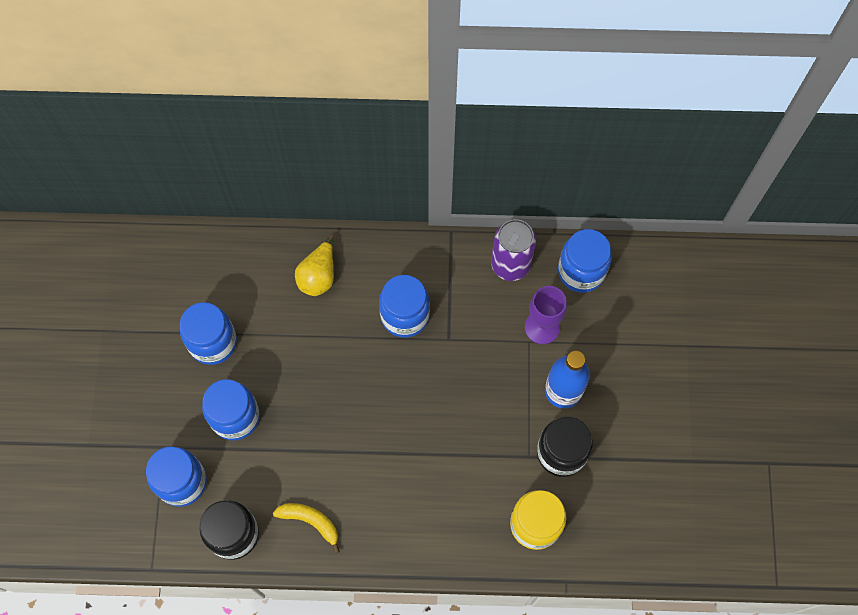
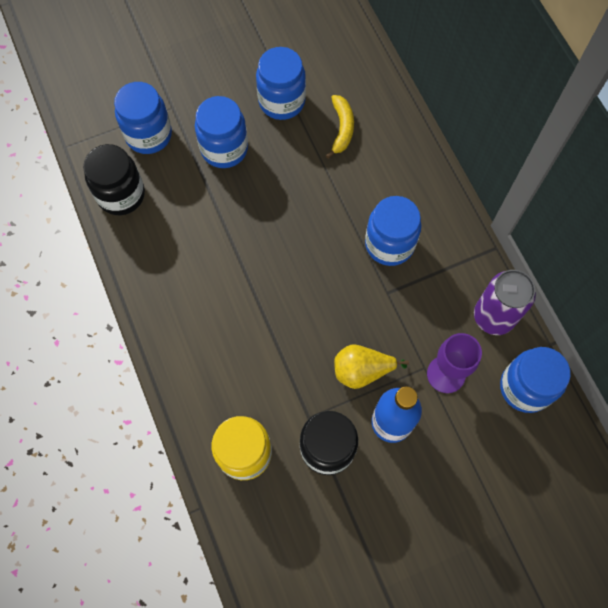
camera: 65 degrees right, 0 degrees up
(310, 521) = (159, 251): yellow banana -> yellow banana (342, 128)
(318, 276) = (387, 155): yellow pear -> yellow pear (362, 371)

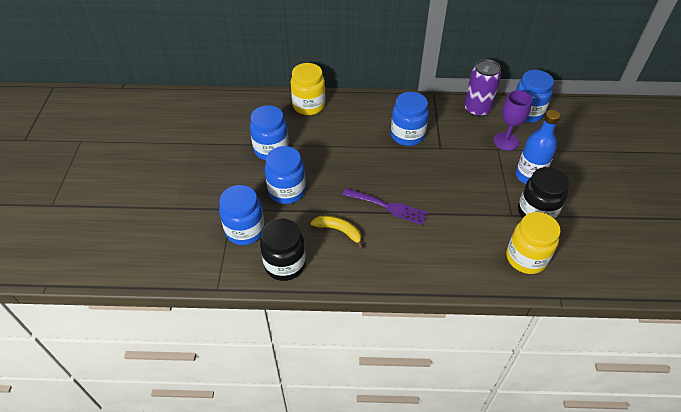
camera: 65 degrees left, 20 degrees down
(252, 267) = (388, 207): none -> purple fork
(342, 128) = (312, 128): yellow banana -> yellow banana (339, 231)
(362, 371) = (488, 177): yellow pear -> none
(381, 106) = (309, 106): none -> yellow jar

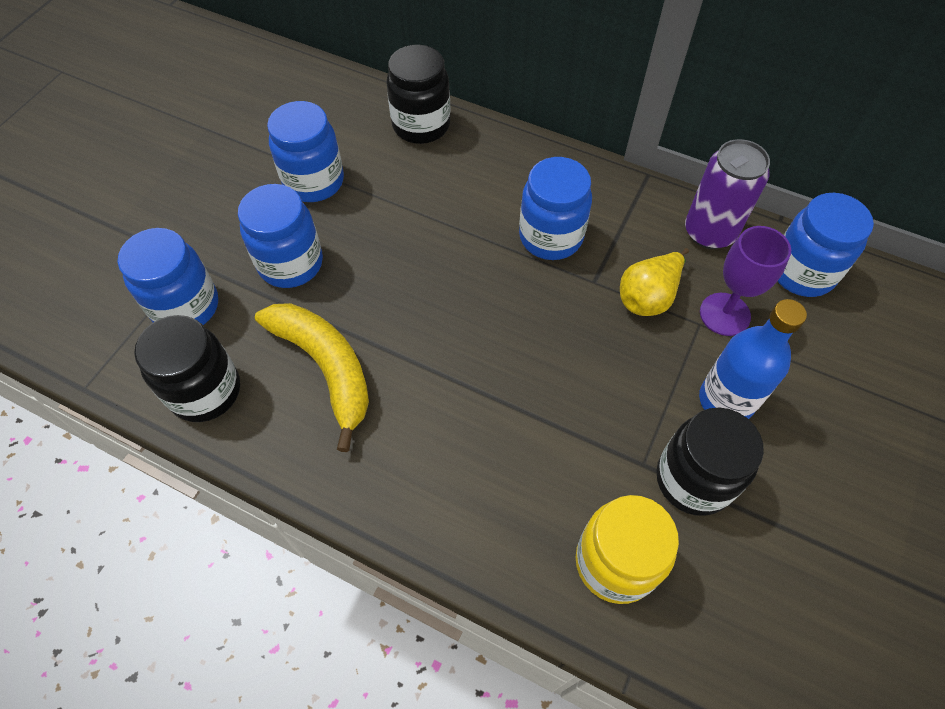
camera: 25 degrees right, 10 degrees up
(309, 106) = (421, 125): yellow jar -> black jar
(339, 231) = (326, 367): yellow banana -> yellow banana, size x1.67
(388, 207) = (433, 357): purple fork -> none
(468, 146) = (648, 297): none -> yellow pear

